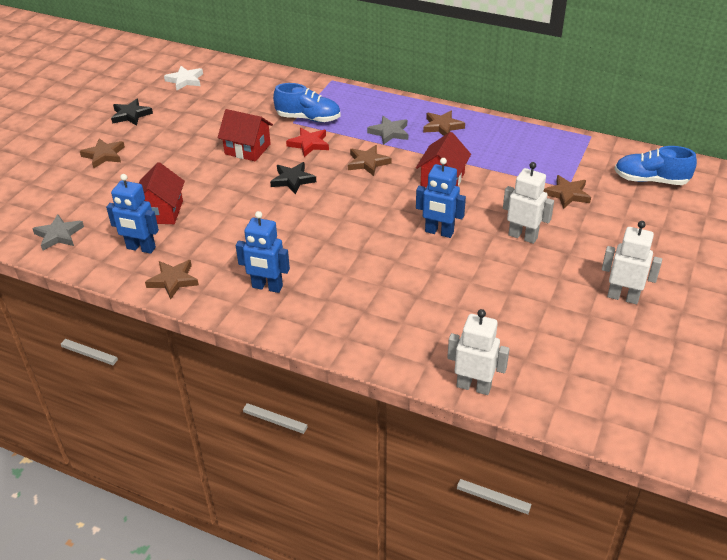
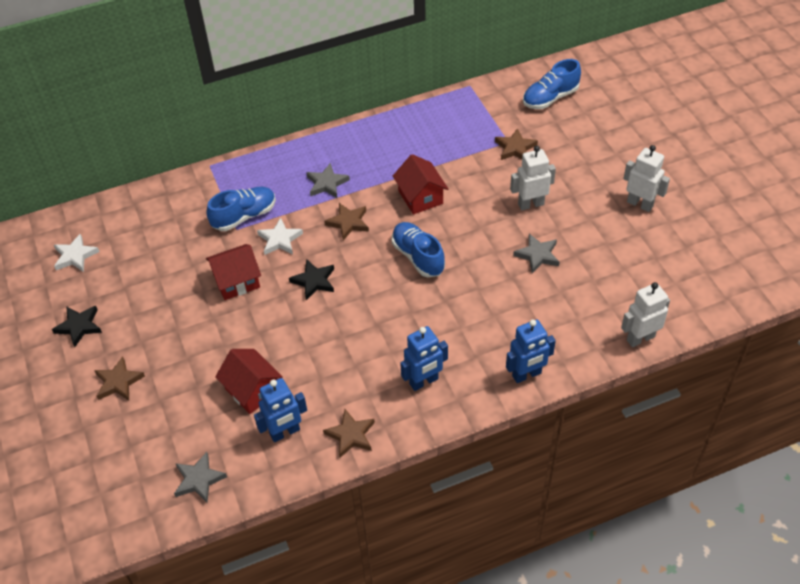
camera: 45 degrees left, 10 degrees up
(309, 144) = (280, 240): red star -> white star
(383, 212) = (418, 257): none -> blue shoe
(439, 232) = (475, 243): blue robot -> blue robot (527, 375)
(442, 126) = (358, 149): brown star -> none
(476, 271) = (537, 255): none -> grey star
(623, 297) = (640, 204): white robot -> white robot turned 60 degrees clockwise

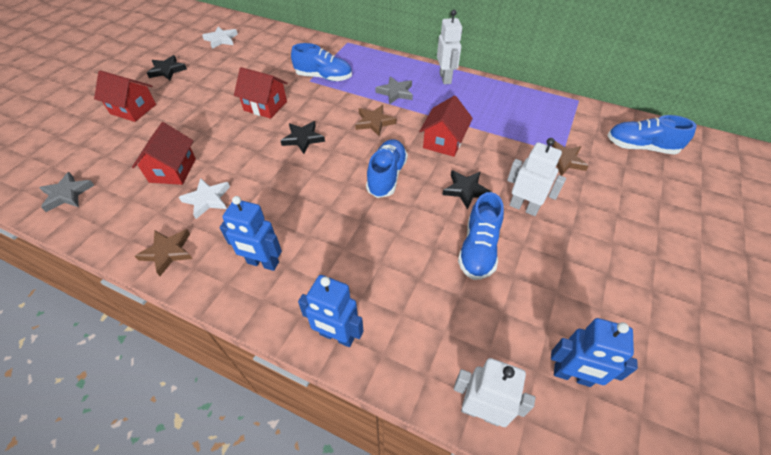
camera: 45 degrees right, 0 degrees up
(118, 382) = (133, 109): brown star -> red house
(280, 240) = (322, 102): white star -> white star (207, 199)
(285, 432) = (144, 212): blue robot -> blue robot (572, 375)
(482, 222) = (466, 190): none -> black star
(537, 255) = (478, 249): grey star -> blue shoe
(640, 204) = (634, 286): white robot -> white robot (445, 78)

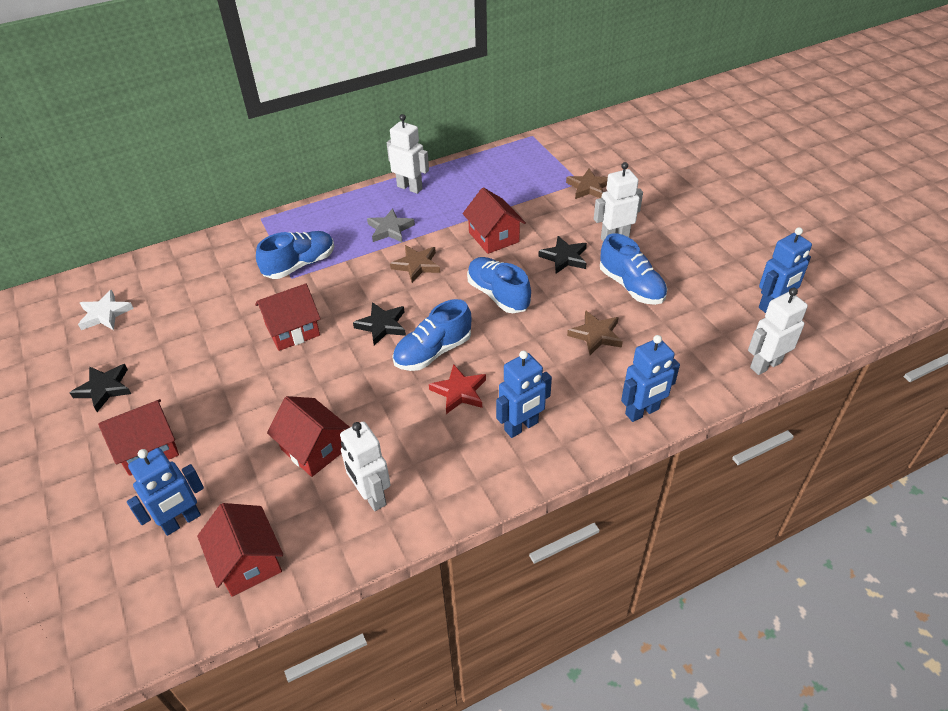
camera: 50 degrees left, 5 degrees down
(67, 194) = (248, 562): grey star -> red house
(86, 151) = (181, 521): none -> blue robot
(148, 218) = (371, 496): none -> white robot
(168, 252) = (439, 494): brown star -> brown star (596, 335)
(207, 199) = (393, 436): white star -> none
(272, 209) = (459, 392): none -> red star
(640, 147) = (617, 142): blue shoe -> blue shoe (433, 352)

